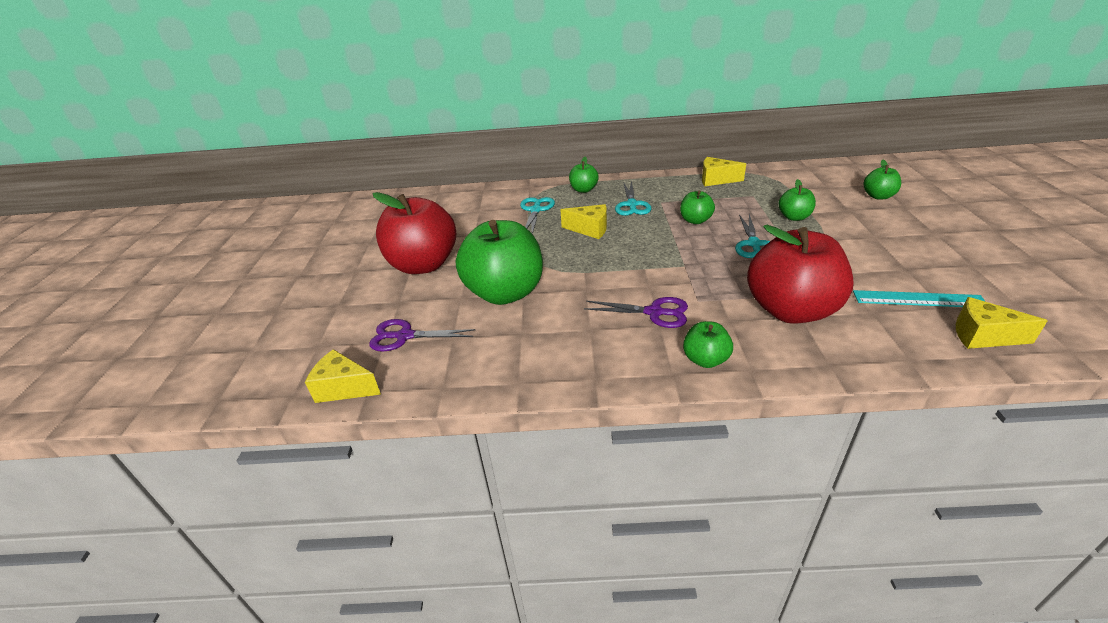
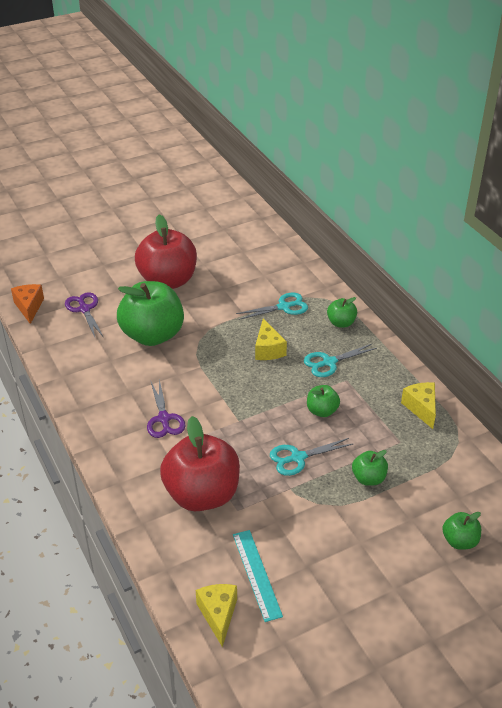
camera: 60 degrees right, 5 degrees up
(344, 388) = (29, 307): yellow cheese -> orange cheese
(705, 360) = (120, 457): green apple -> none

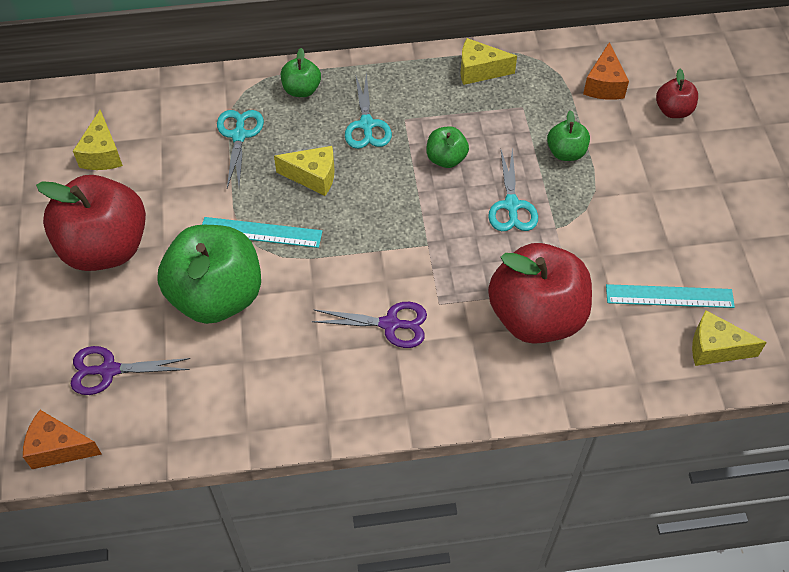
camera: 70 degrees left, 15 degrees up
(210, 339) = (261, 232): none -> turquoise ruler
(236, 257) = (102, 154): none -> yellow cheese
(458, 487) = (604, 85): none -> orange cheese
(459, 541) = (673, 110): green apple -> red apple

